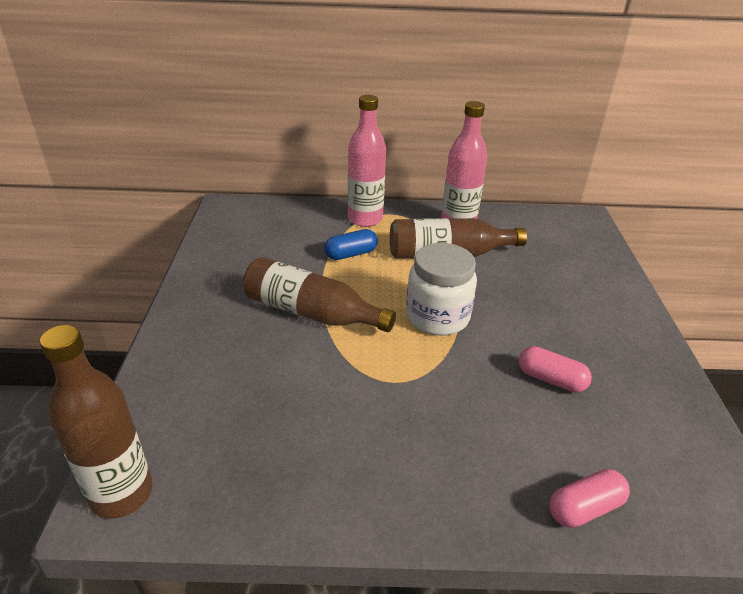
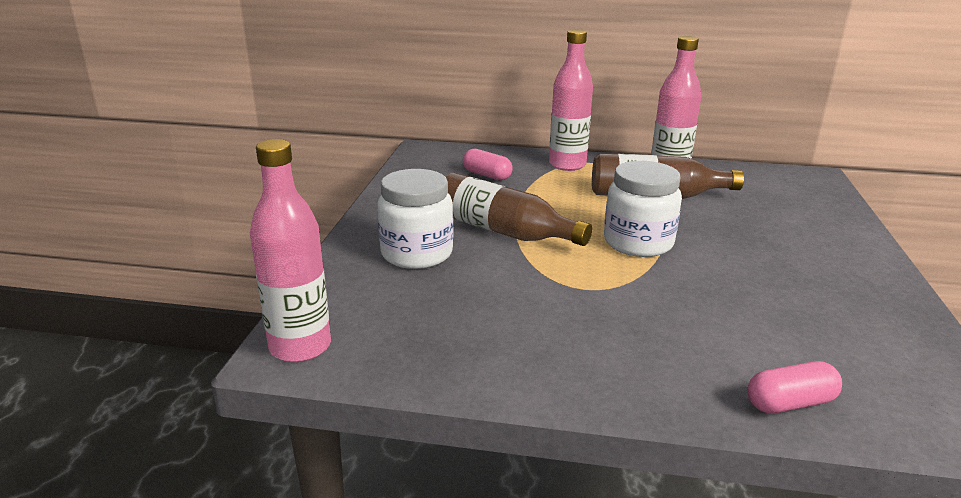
camera: 10 degrees right, 10 degrees down
(121, 494) = (300, 347): brown bottle -> pink bottle
(230, 351) = (417, 254): none -> white jar
(351, 254) = (549, 190): blue capsule -> none
(551, 379) = (761, 299): pink capsule -> pink capsule (487, 175)

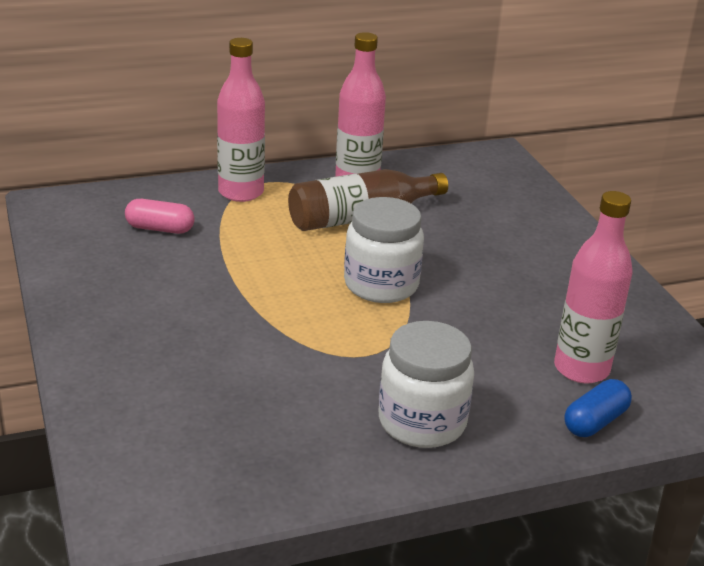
camera: 30 degrees left, 5 degrees up
(300, 347) = (138, 508): pink bottle -> pink bottle (581, 369)
(417, 254) = (166, 360): white jar -> white jar (422, 422)
(503, 231) = (237, 305): brown bottle -> none
(790, 403) = (595, 421): pink capsule -> blue capsule

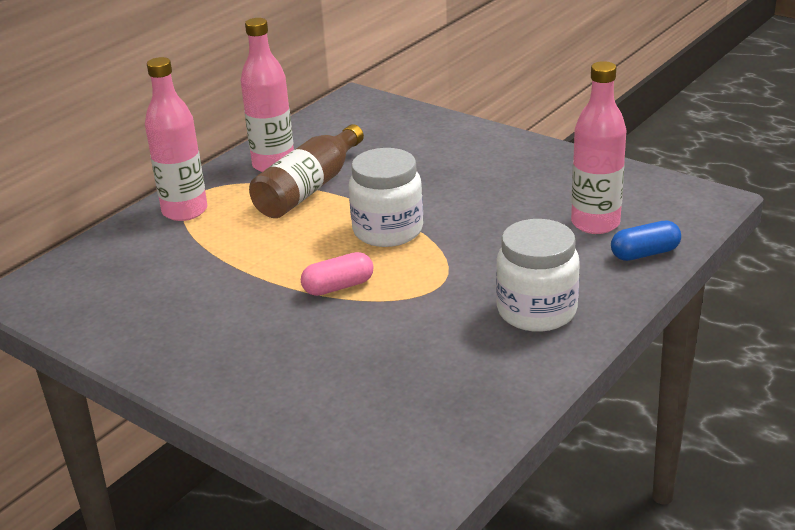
camera: 30 degrees left, 0 degrees up
(160, 229) = (151, 269): pink capsule -> pink capsule (338, 287)
(595, 421) = (644, 253): blue capsule -> blue capsule turned 60 degrees clockwise

